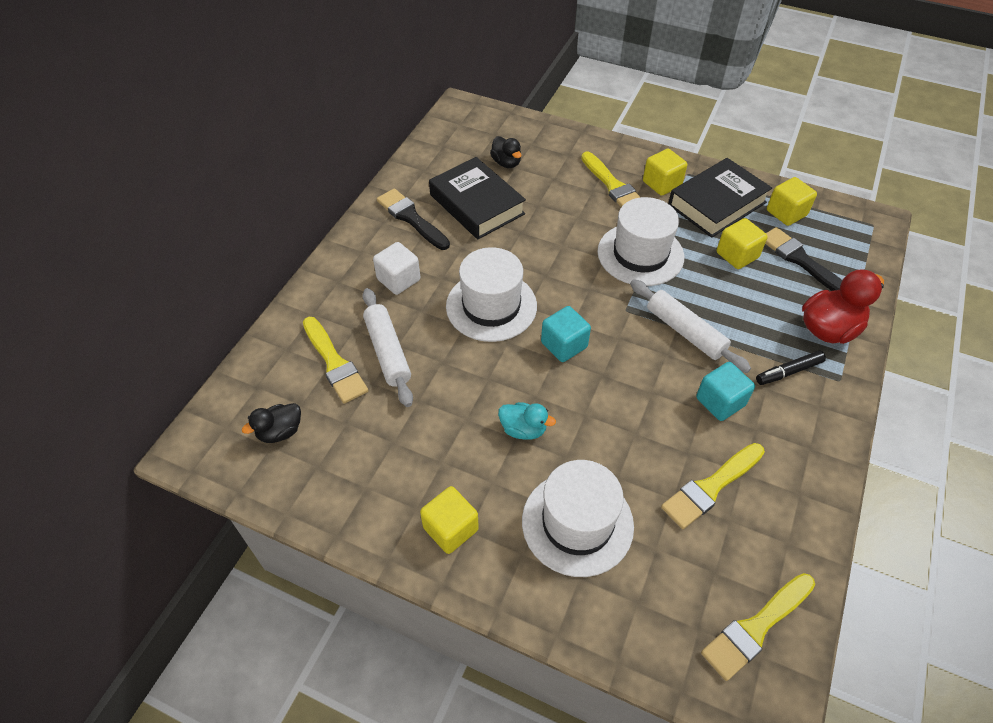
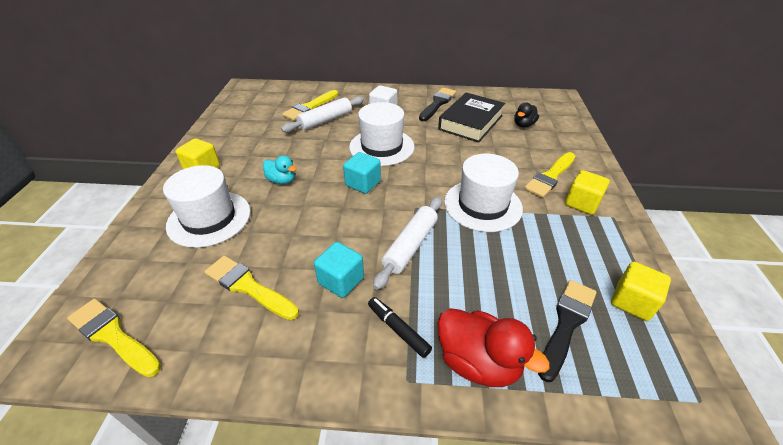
camera: 70 degrees right, 10 degrees down
(280, 432) = (259, 104): black duck -> none
(523, 429) = (282, 180): turquoise duck -> turquoise duck turned 60 degrees counterclockwise
(717, 204) = (591, 243): black book -> none
(737, 255) = (531, 268): yellow cube -> none

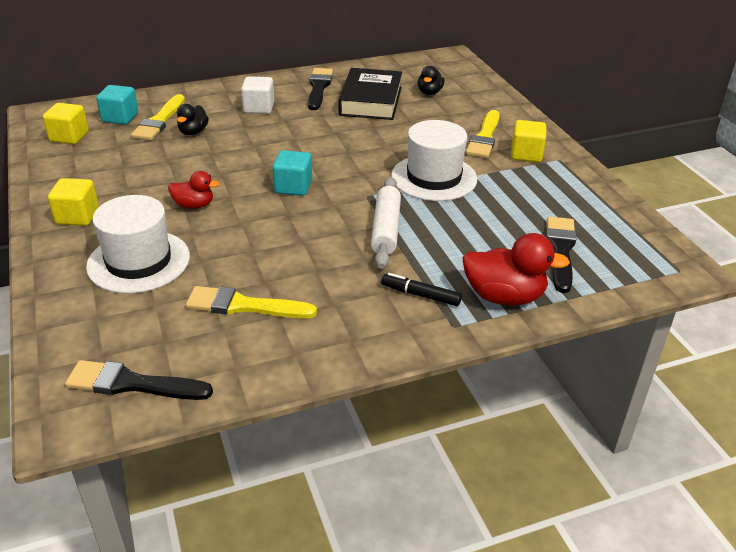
camera: 25 degrees left, 5 degrees down
(113, 336) = (132, 384): yellow brush -> black brush
(282, 180) = (194, 205): turquoise duck -> red duck
(325, 120) = (193, 132): white rolling pin -> black duck
(341, 280) = (337, 275): turquoise cube -> turquoise cube (120, 118)
(381, 147) = (286, 146): white hat -> none
(632, 302) = (604, 221): yellow cube -> yellow cube (69, 137)

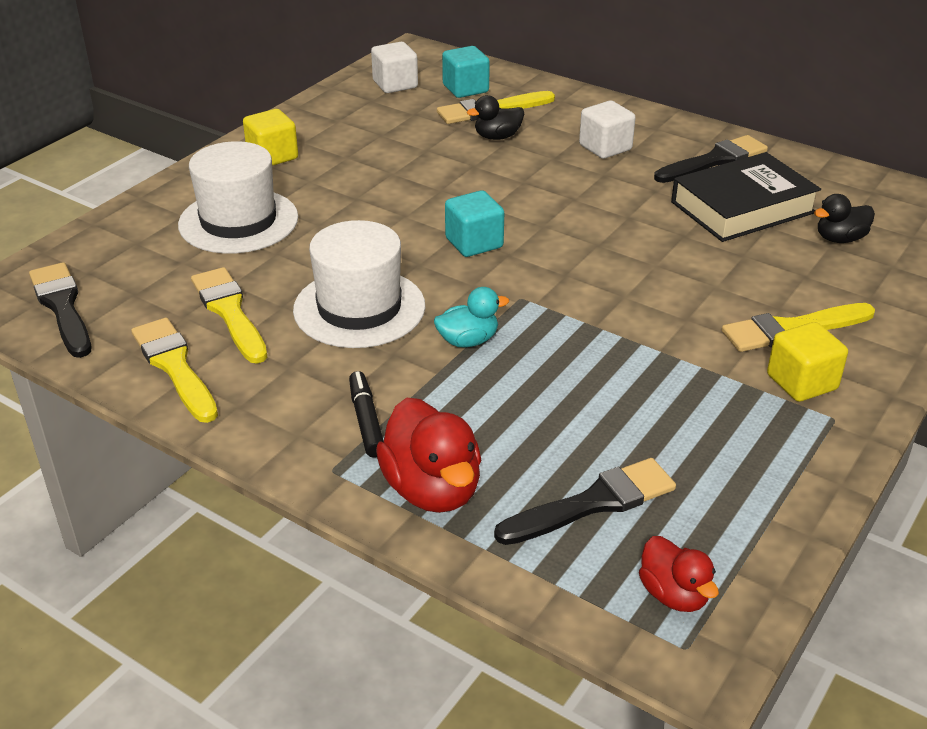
camera: 55 degrees right, 0 degrees up
(69, 137) = (395, 84): yellow cube -> white cube
(194, 205) = (364, 203): red duck -> red duck (674, 594)
(277, 353) = (174, 366): none -> yellow brush
(385, 229) = (468, 341): white rolling pin -> turquoise duck
(434, 177) = (629, 329): white hat -> white hat (359, 308)

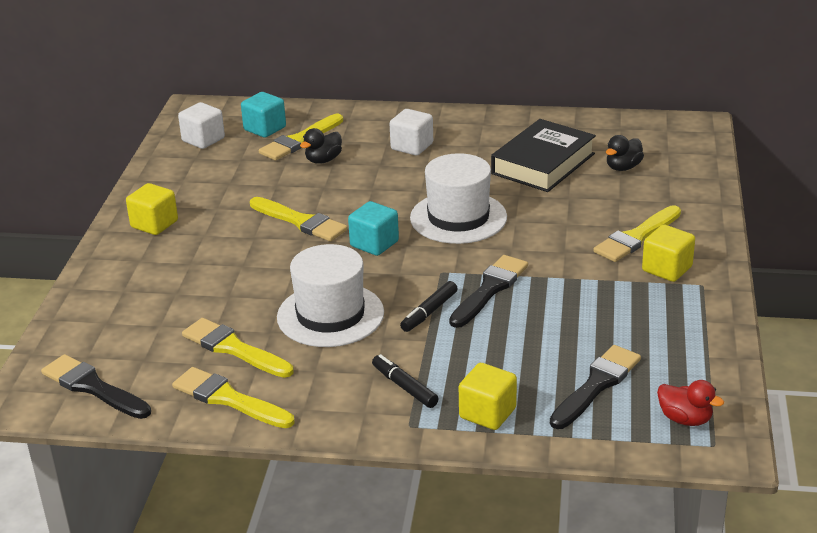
camera: 25 degrees left, 5 degrees down
(238, 221) = (175, 281): white hat -> white hat (458, 217)
(417, 195) = (301, 221): none -> yellow brush
(432, 489) = (487, 413): red duck -> yellow cube
(468, 341) = (429, 312): turquoise duck -> black marker
(714, 160) = (498, 135): black brush -> black brush (489, 289)

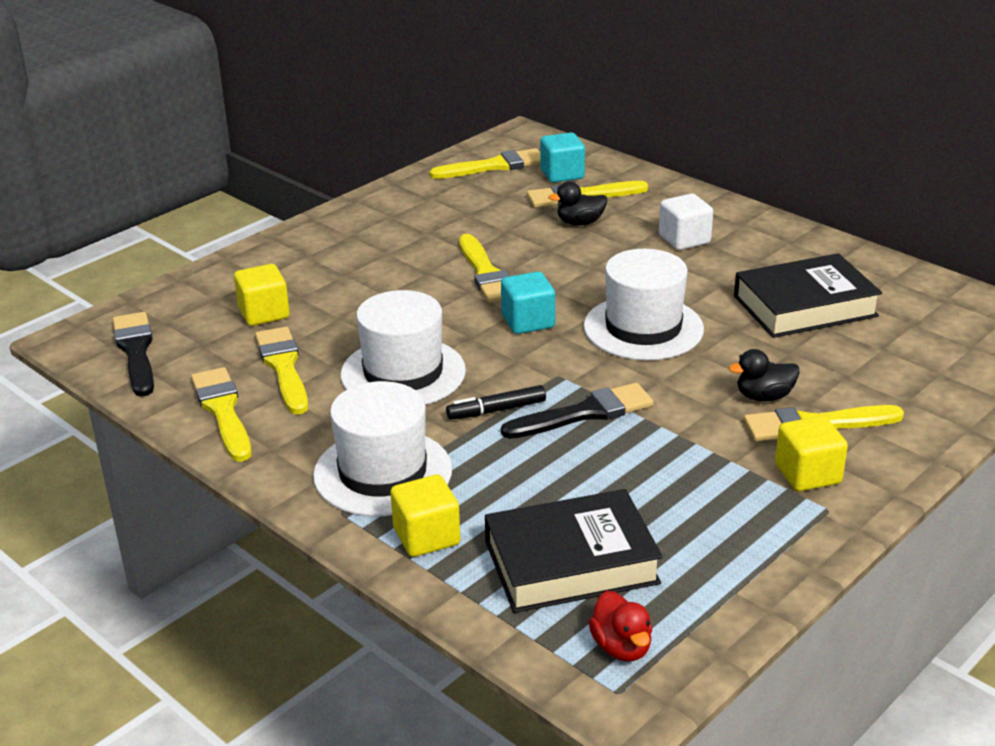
camera: 35 degrees right, 0 degrees up
(154, 224) = (358, 228): yellow cube -> yellow cube (264, 313)
(203, 140) = (494, 166): white cube -> yellow brush
(404, 387) = (383, 472): black marker -> white hat
(596, 385) = (571, 562): black brush -> black book
(623, 167) = (894, 343): black duck -> black duck (764, 396)

